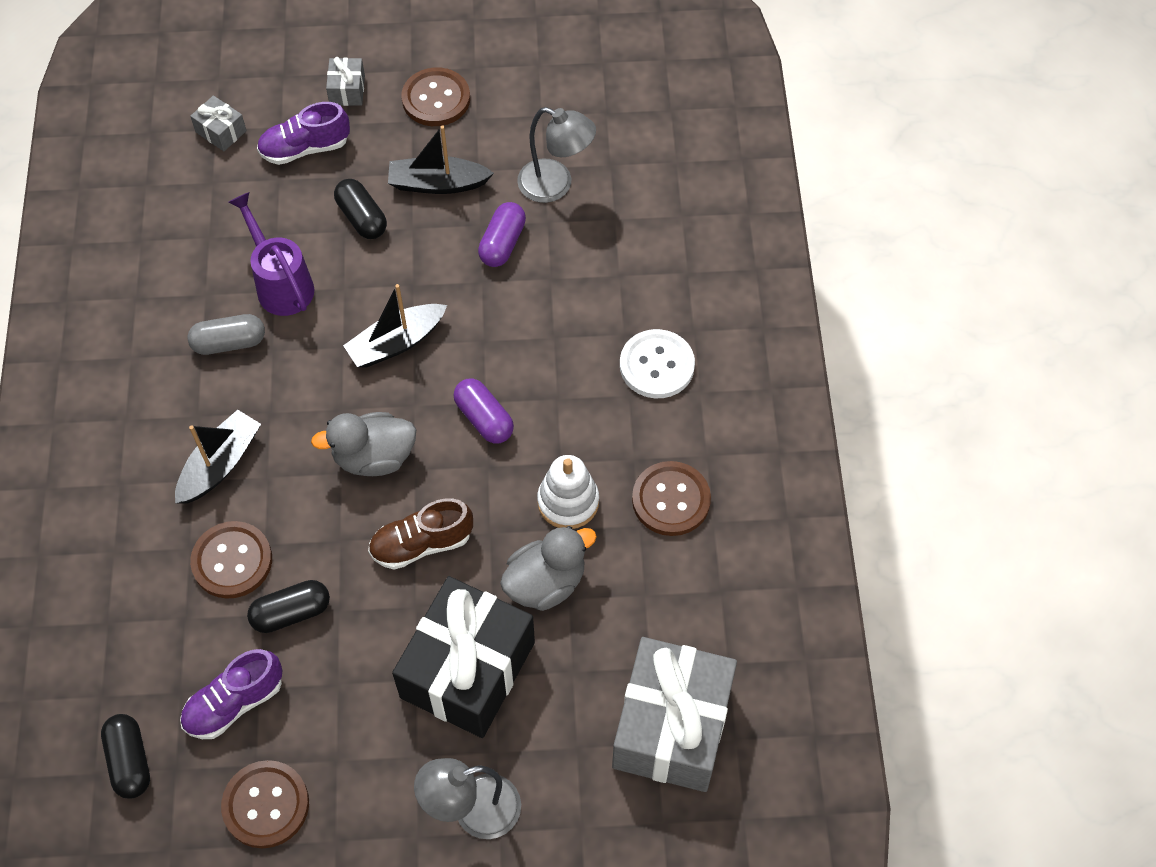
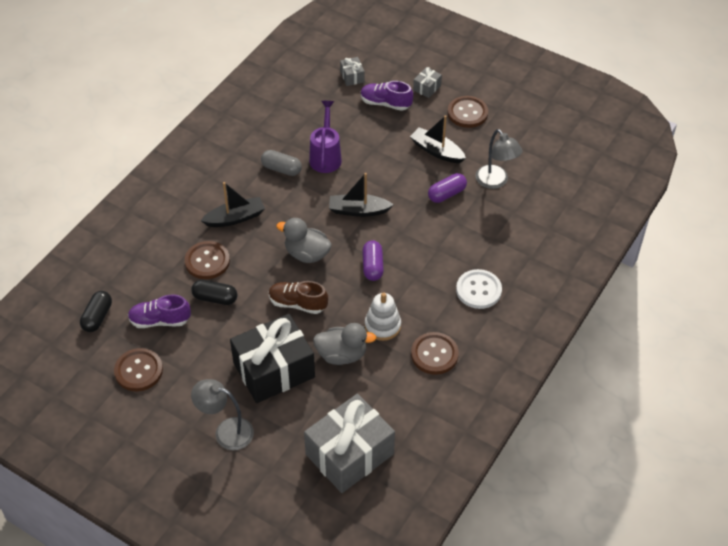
camera: 35 degrees right, 10 degrees down
(362, 218) = (387, 147): black capsule -> none

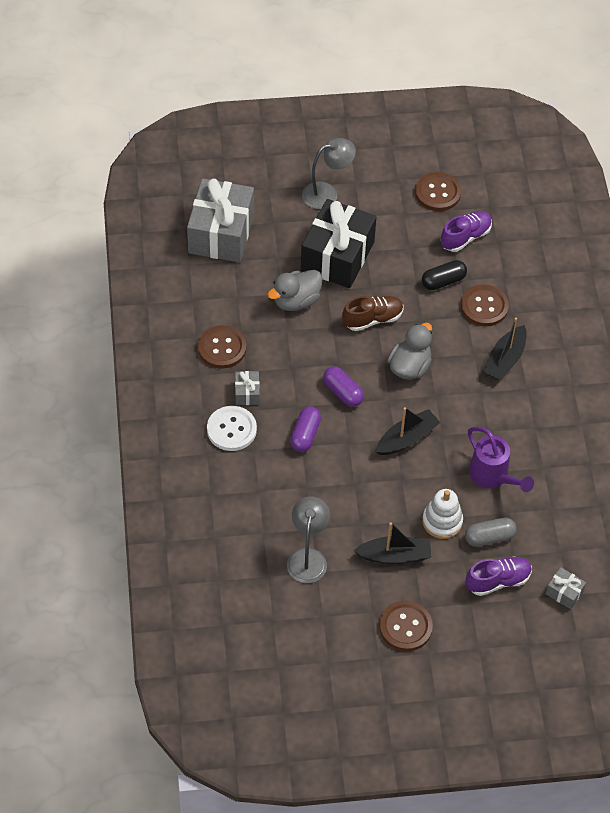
camera: 140 degrees right, 5 degrees up
(97, 317) = (515, 209): black capsule -> none
(281, 169) = (518, 435): grey capsule -> grey capsule (489, 537)
(307, 254) = (409, 367): grey duck -> grey duck turned 45 degrees counterclockwise
(382, 326) = (285, 345): white stacking toy -> white stacking toy (442, 521)
(427, 88) = (475, 632): grey gift -> grey gift (247, 393)
(446, 194) = (342, 511): purple capsule -> purple capsule (305, 435)
(495, 182) = (307, 557): grey lamp -> grey lamp turned 75 degrees clockwise

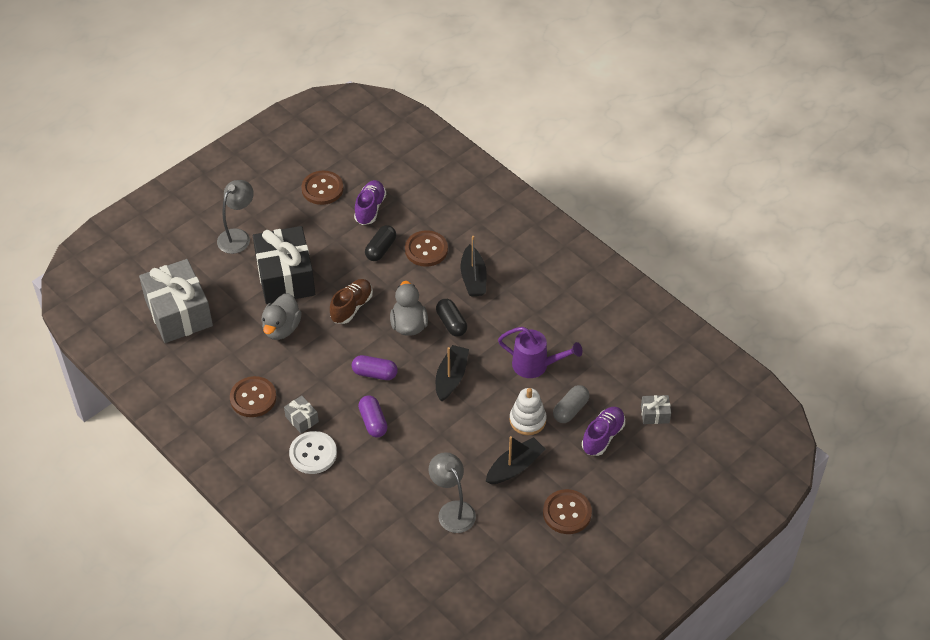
camera: 35 degrees left, 5 degrees down
(449, 389) = (451, 323): none -> black capsule

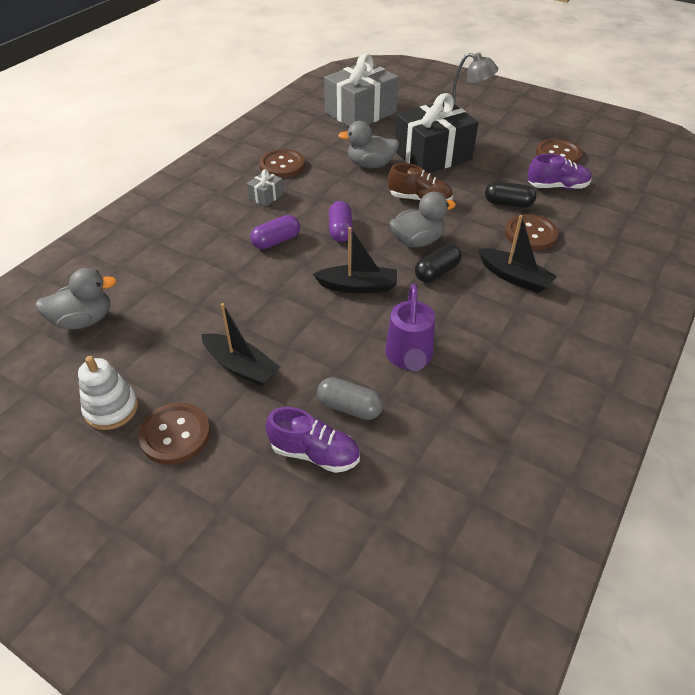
camera: 75 degrees right, 5 degrees down
(313, 453) = (226, 211): white button -> none
(431, 569) = (84, 320): none -> grey duck
(452, 510) = (167, 323): grey lamp -> none
(473, 278) = (514, 277): black boat -> black boat turned 120 degrees counterclockwise
(527, 420) = (318, 366): white stacking toy -> white stacking toy (111, 409)
(655, 414) = (376, 515): grey gift -> none

